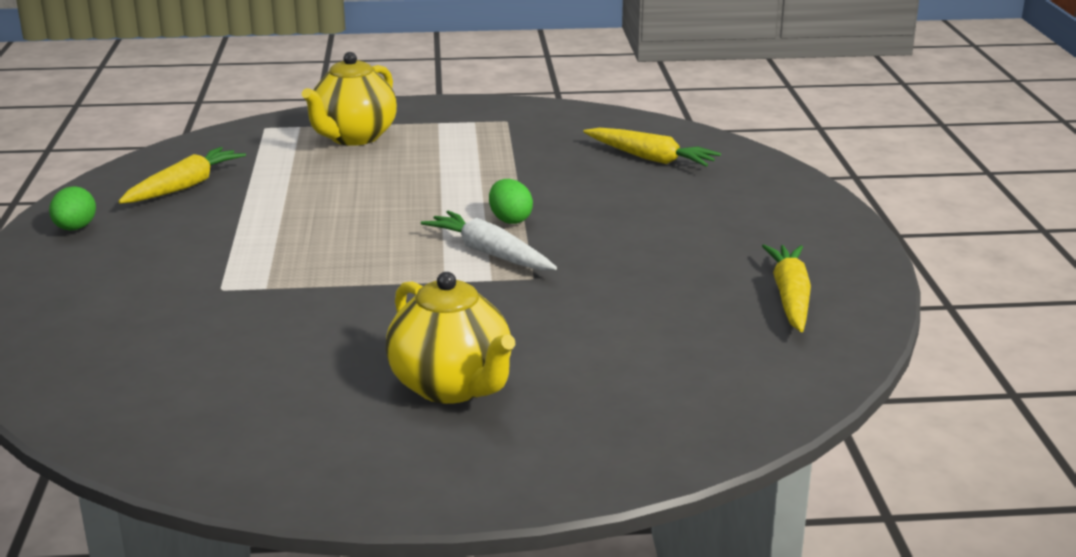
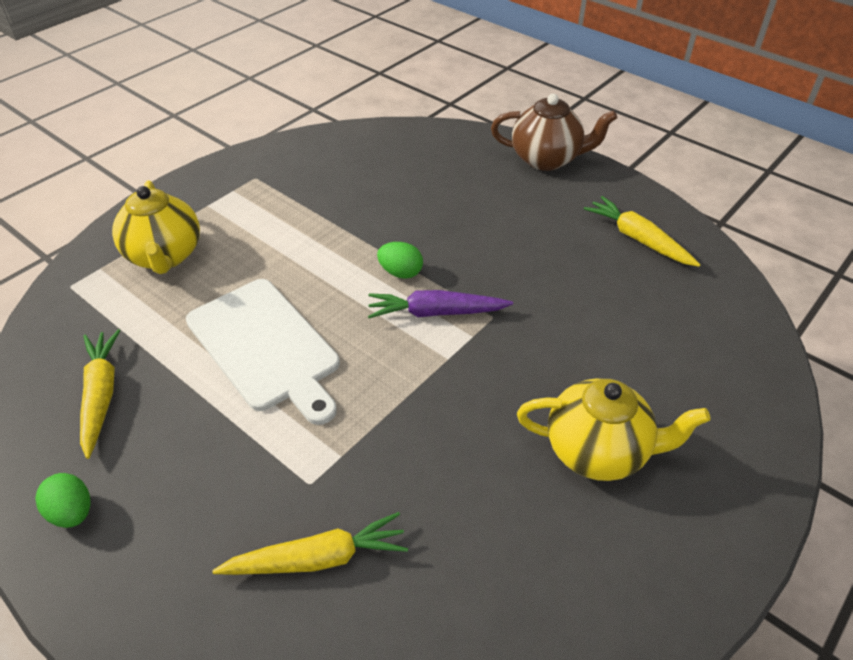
camera: 45 degrees left, 20 degrees up
(327, 212) = (265, 346): none -> white cutting board
(490, 253) = (436, 313): white carrot -> purple carrot
(650, 158) = (399, 165): yellow carrot -> yellow carrot (318, 558)
(814, 210) = (547, 159): none -> brown teapot

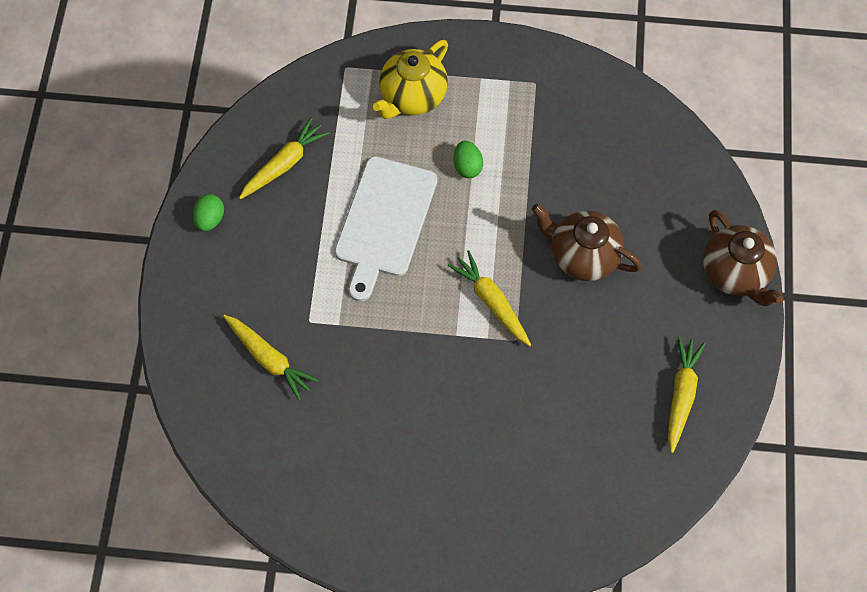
camera: 55 degrees right, 20 degrees up
(400, 272) = (512, 254): green egg -> green egg (467, 166)
(436, 313) = (491, 302): purple carrot -> yellow carrot
(448, 231) = (582, 256): none -> brown teapot
(598, 451) = (446, 466): yellow teapot -> none

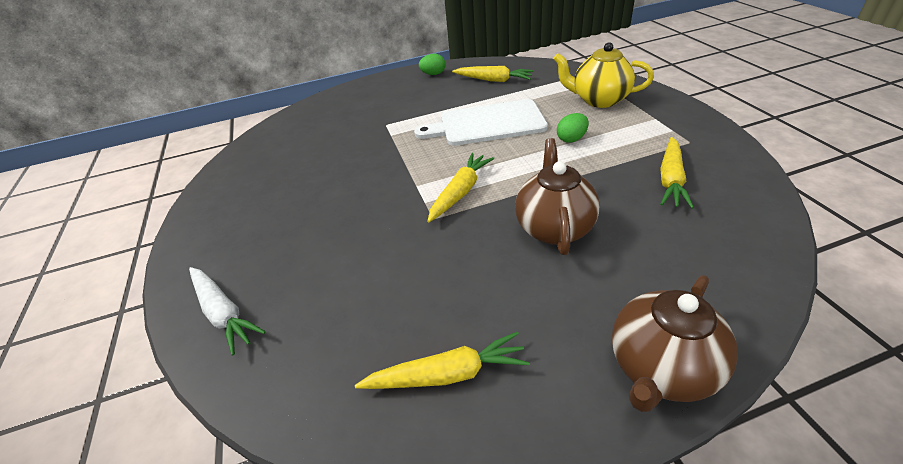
camera: 70 degrees right, 25 degrees down
(269, 359) = (348, 121): yellow carrot -> yellow carrot (671, 179)
(543, 540) = (223, 313): none -> white carrot

